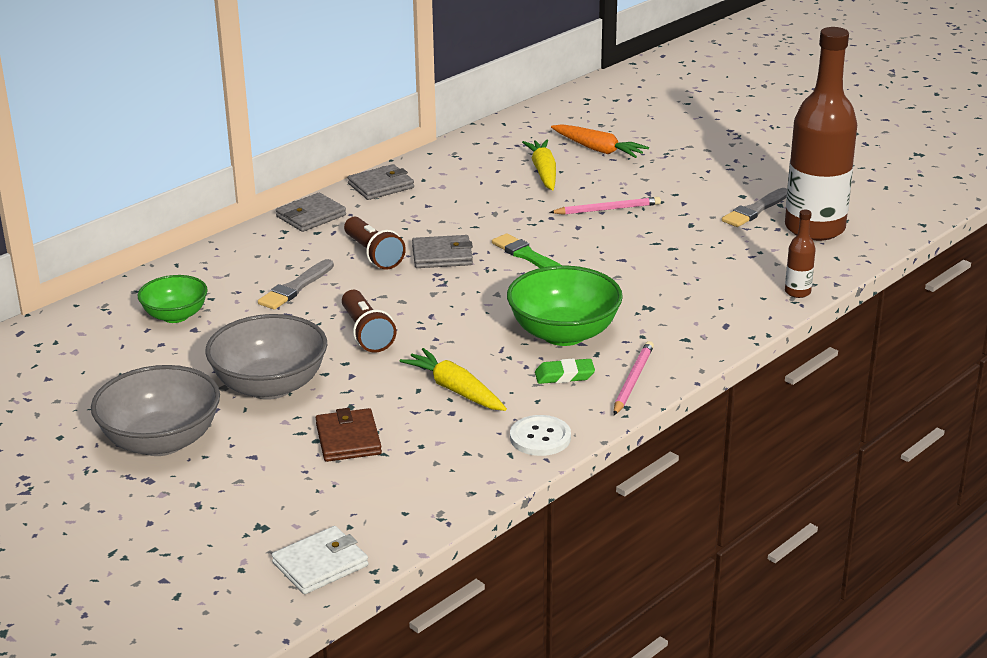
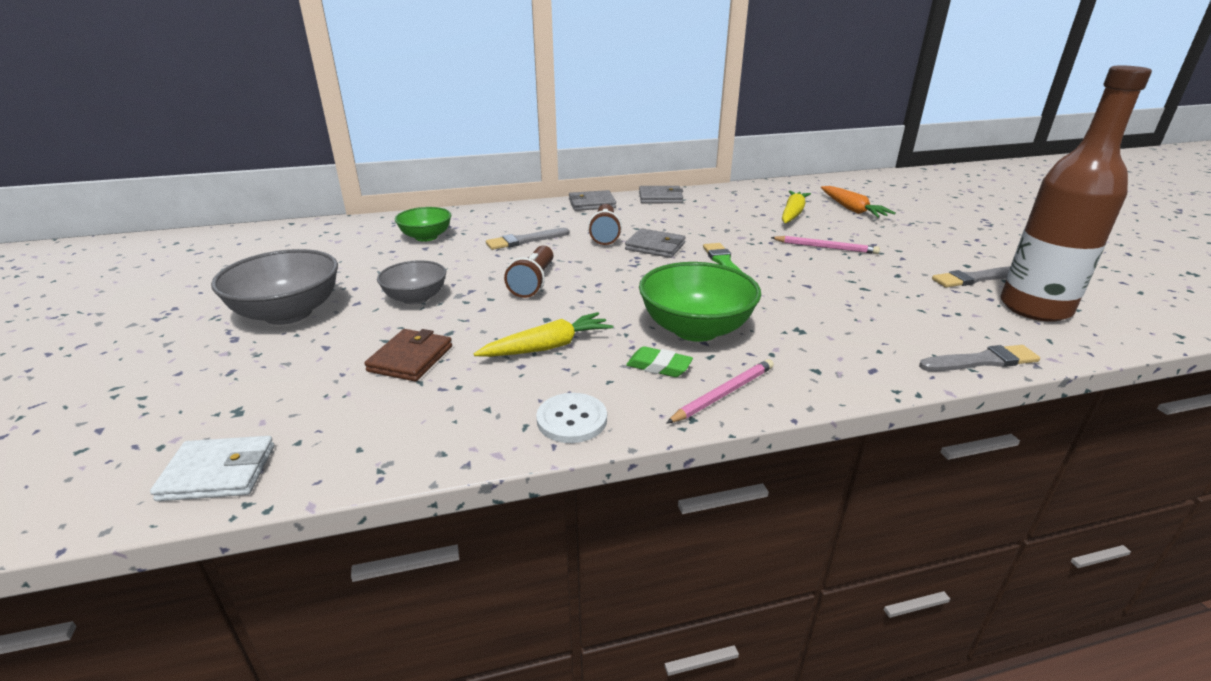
camera: 30 degrees right, 0 degrees up
(270, 386) = (416, 298): grey bowl -> grey bowl, size x0.62
(455, 390) = (547, 347): yellow carrot -> yellow carrot turned 75 degrees clockwise
(797, 292) = (981, 361): brown bottle -> grey brush

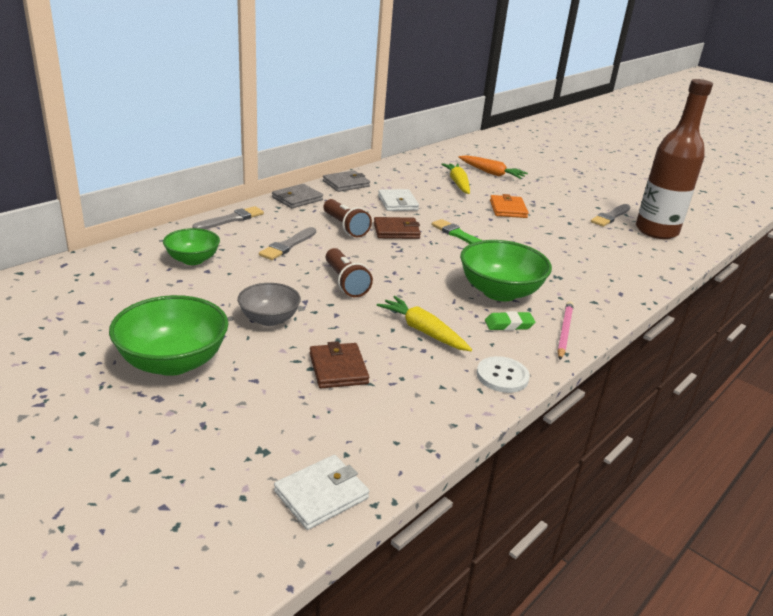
camera: 35 degrees left, 0 degrees up
(288, 313) = (173, 362): grey bowl -> green bowl
(547, 347) = (423, 331): yellow carrot -> yellow carrot turned 75 degrees counterclockwise
(655, 246) = (396, 231): grey wallet -> brown wallet
(693, 221) = (397, 203): none -> white wallet
(825, 247) = (508, 209): pink pencil -> orange wallet
(981, 361) = (663, 273): grey brush -> grey brush (231, 219)

